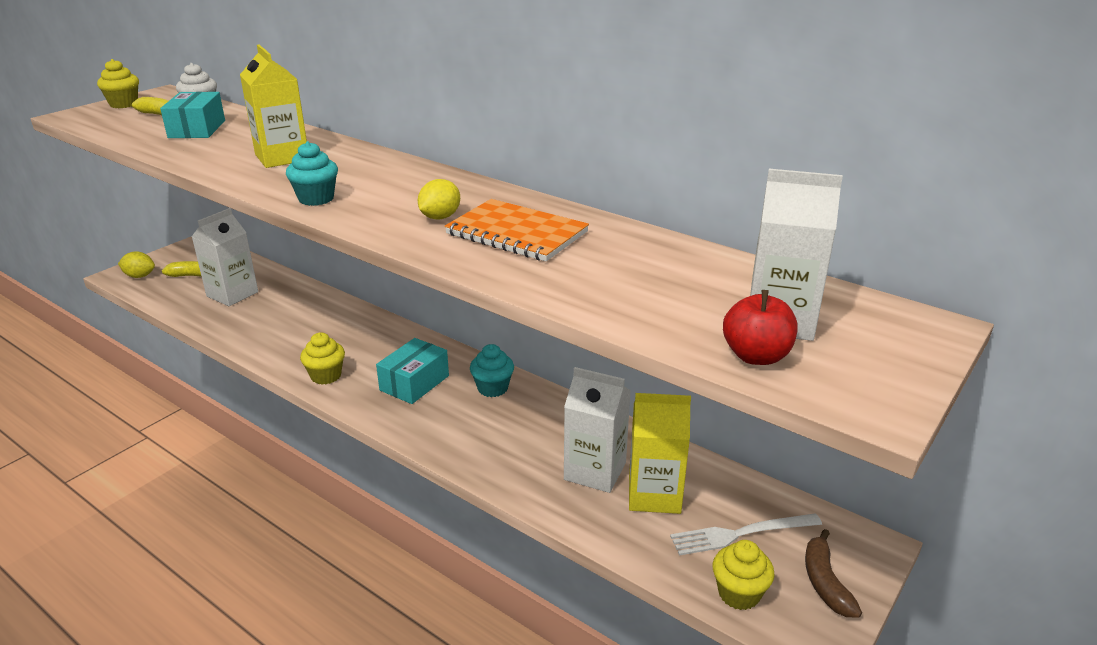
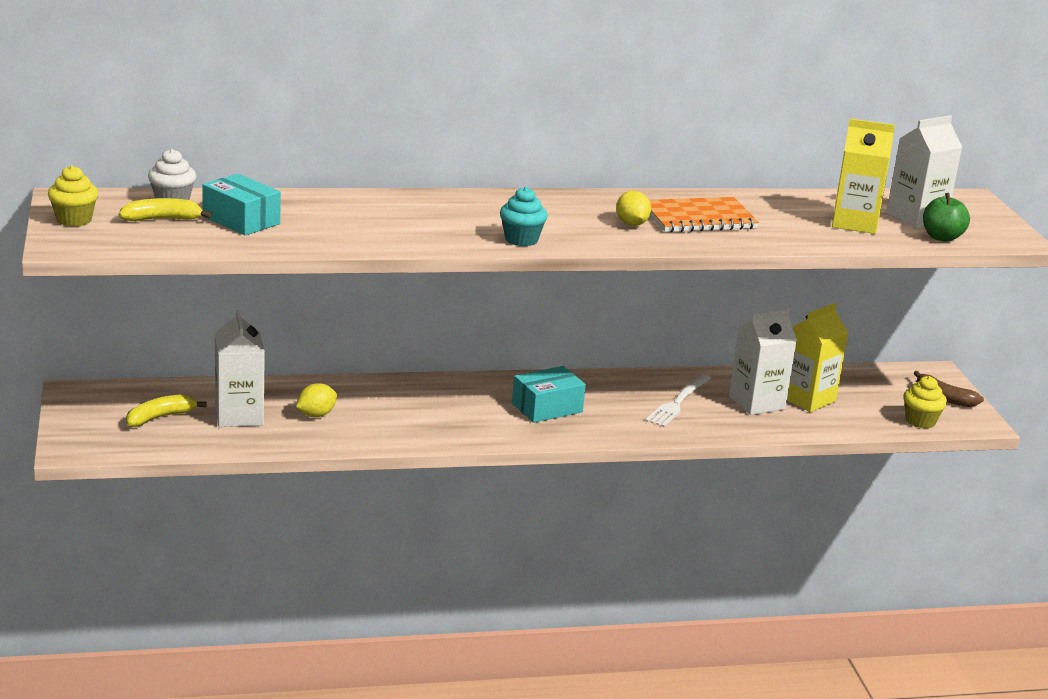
camera: 50 degrees left, 5 degrees down
(140, 276) = (97, 441): yellow lemon -> yellow lemon (316, 415)
(282, 157) = (397, 220): yellow carton -> yellow carton (854, 223)
(326, 376) = (474, 432): yellow cupcake -> none
(414, 383) = (547, 408): turquoise box -> turquoise box turned 75 degrees clockwise
(492, 388) = (604, 387): turquoise cupcake -> none
(741, 534) = (877, 396): white fork -> white fork (678, 402)
(756, 356) = (941, 237): red apple -> green apple

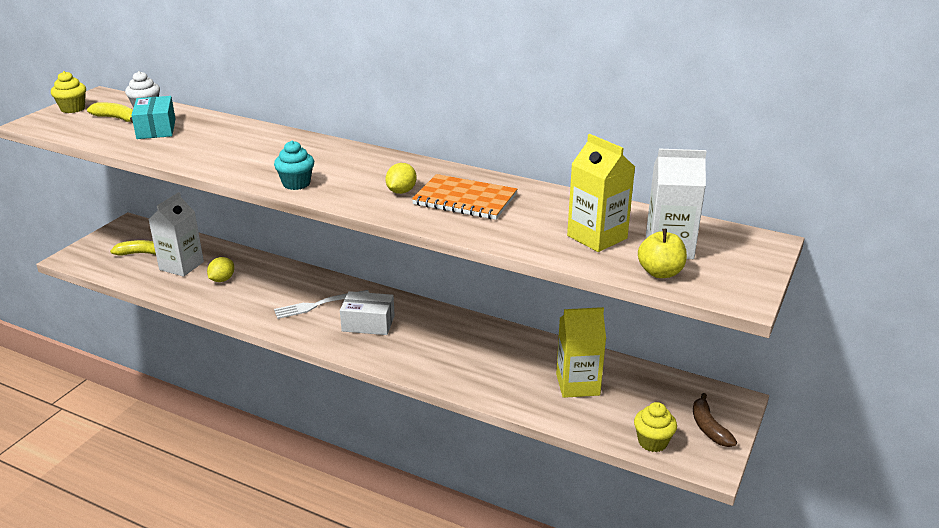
camera: 40 degrees right, 5 degrees up
(316, 415) = (222, 280): yellow lemon -> yellow lemon turned 60 degrees counterclockwise
(547, 408) = (368, 323): turquoise box -> white box
(678, 402) = (468, 351): white fork -> white fork (319, 305)
(756, 403) = (530, 373): white carton -> none
(941, 237) = (660, 272): green apple -> yellow apple

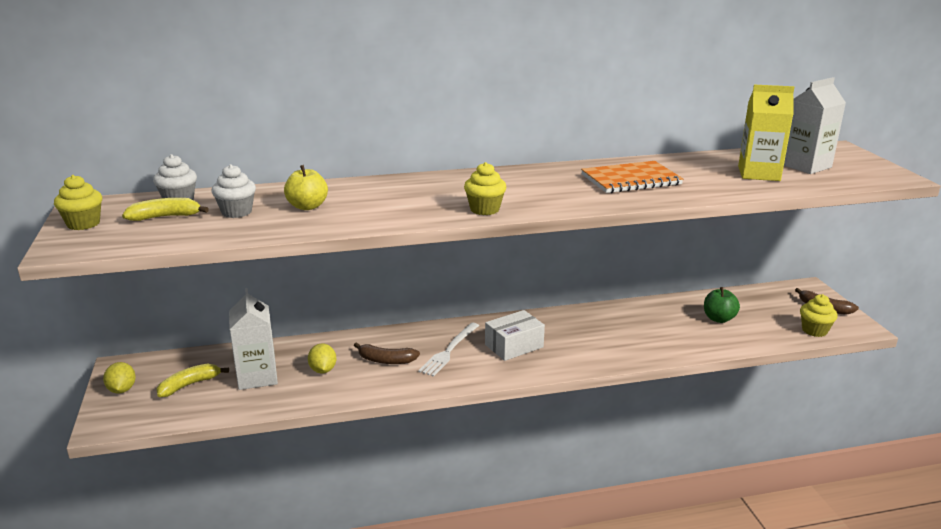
camera: 40 degrees left, 5 degrees down
(156, 129) = (236, 212): turquoise box -> white cupcake
(268, 291) = (386, 360): none -> brown banana
(296, 184) = (484, 209): turquoise cupcake -> yellow cupcake
(401, 191) = (576, 189): yellow lemon -> yellow lemon (122, 390)
(577, 384) = (718, 319): yellow carton -> green apple
(660, 272) = (835, 179): yellow apple -> yellow apple (307, 206)

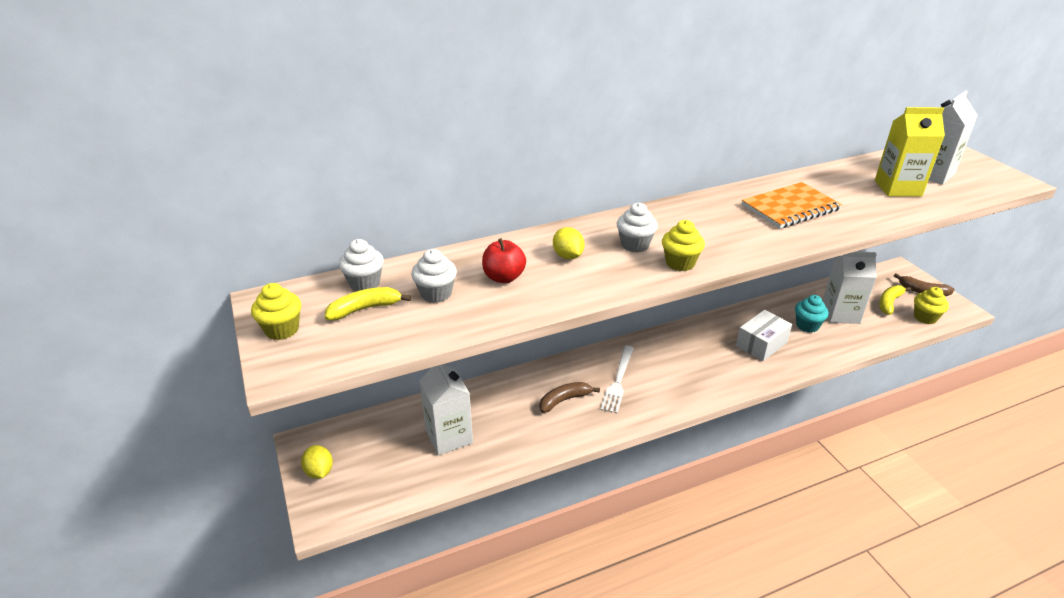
camera: 10 degrees left, 10 degrees up
(189, 385) = (385, 456): yellow banana -> yellow banana (889, 303)
(307, 206) = (504, 277): yellow apple -> red apple
(323, 370) = (509, 420): yellow lemon -> yellow lemon (568, 256)
(386, 360) = (564, 400): brown banana -> brown banana turned 150 degrees clockwise
(451, 194) = (635, 245): none -> white cupcake
(514, 346) = (675, 367): white box -> white box (761, 344)
(676, 325) = (807, 326): none -> turquoise cupcake
(718, 319) = (840, 314): green apple -> white carton

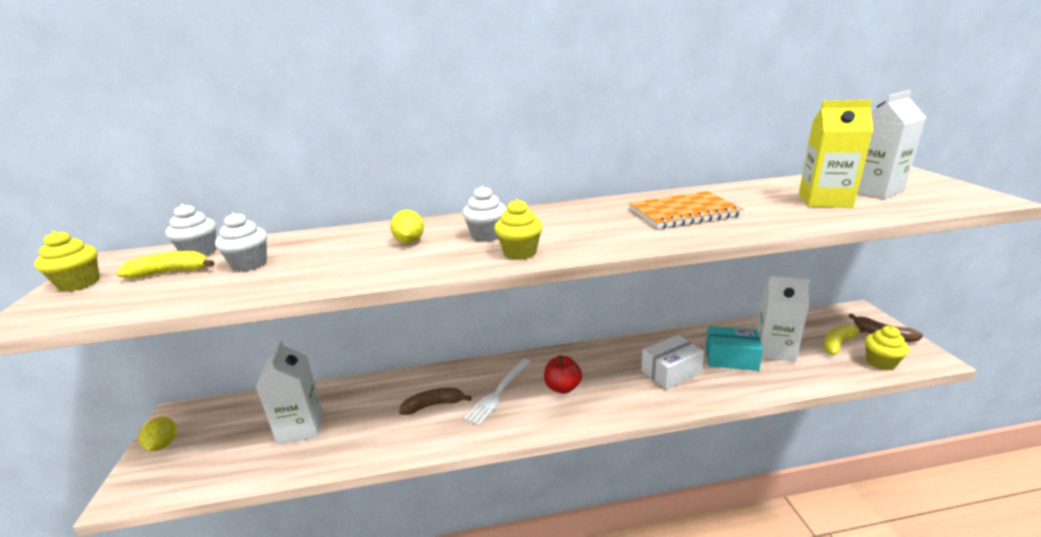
camera: 15 degrees right, 10 degrees down
(504, 277) = (328, 255): red apple -> red apple (562, 387)
(807, 326) = (731, 358): turquoise cupcake -> turquoise box

